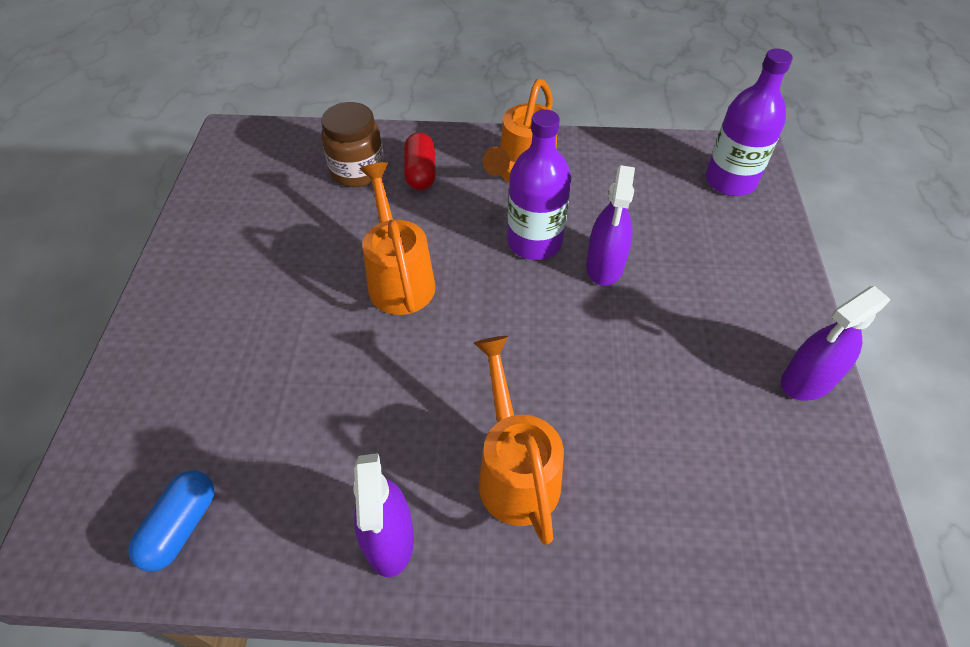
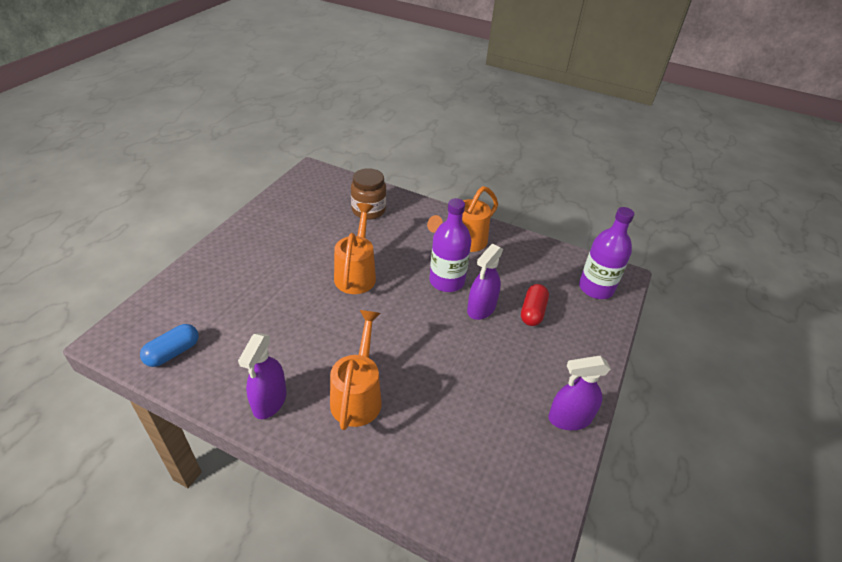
camera: 20 degrees right, 10 degrees down
(421, 172) = (404, 222): red capsule -> red capsule (532, 312)

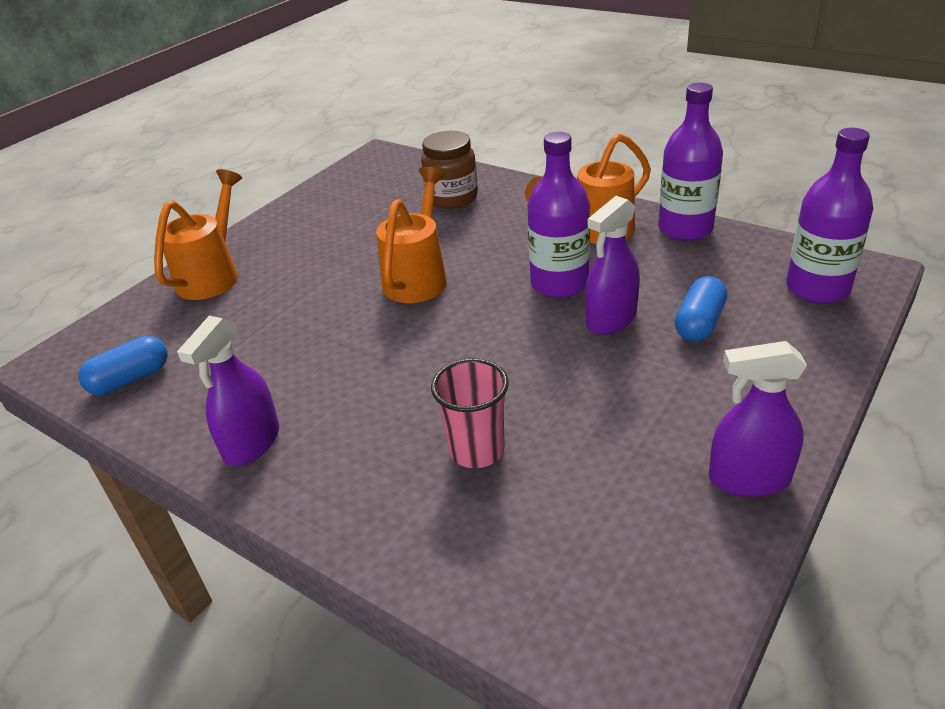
camera: 15 degrees right, 5 degrees down
(358, 395) = (389, 437): orange watering can -> orange watering can (213, 275)
(414, 403) = (477, 450): none -> pink cup
(517, 242) = (685, 229): none -> purple bottle
(532, 312) = (699, 323): red capsule -> blue capsule

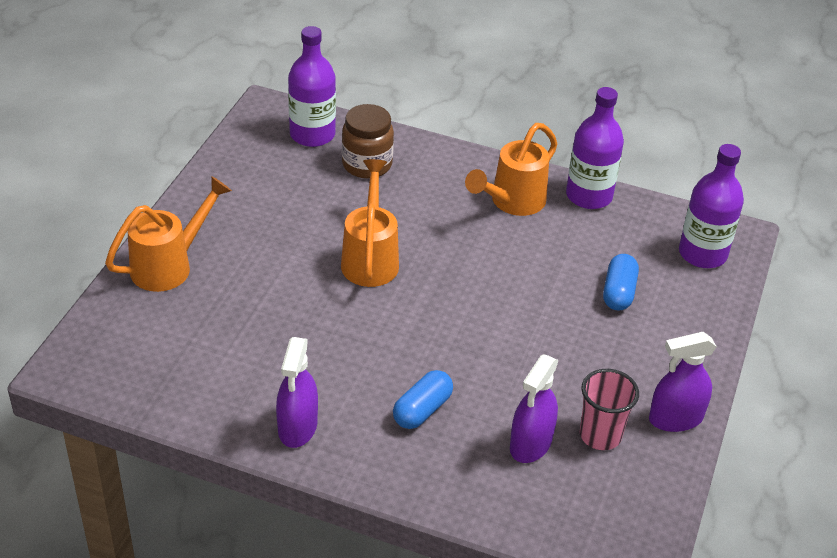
camera: 20 degrees left, 5 degrees up
(130, 379) = (154, 379): blue capsule -> blue capsule (422, 410)
(213, 275) = (169, 265): orange watering can -> orange watering can turned 45 degrees clockwise
(477, 450) = (479, 416): pink cup -> pink cup (600, 435)
(559, 284) = (497, 259): purple bottle -> purple bottle (312, 135)
(611, 319) = (549, 293): purple spray bottle -> purple spray bottle (530, 444)

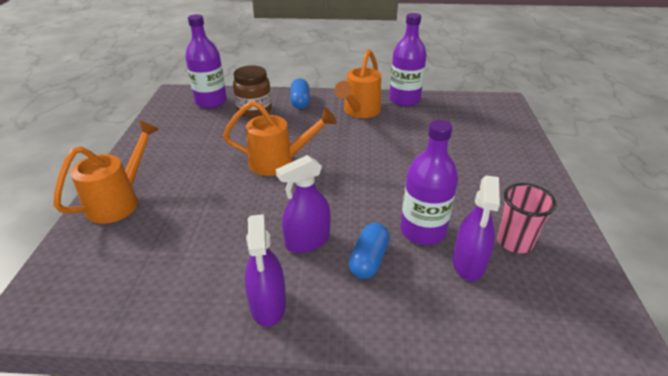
camera: 15 degrees left, 5 degrees down
(370, 258) = (279, 162): orange watering can -> orange watering can turned 105 degrees clockwise
(618, 292) = (458, 146): blue capsule -> blue capsule (300, 101)
(675, 418) = (556, 215): purple spray bottle -> purple spray bottle (307, 241)
(702, 254) = (492, 115): purple bottle -> purple bottle (422, 230)

